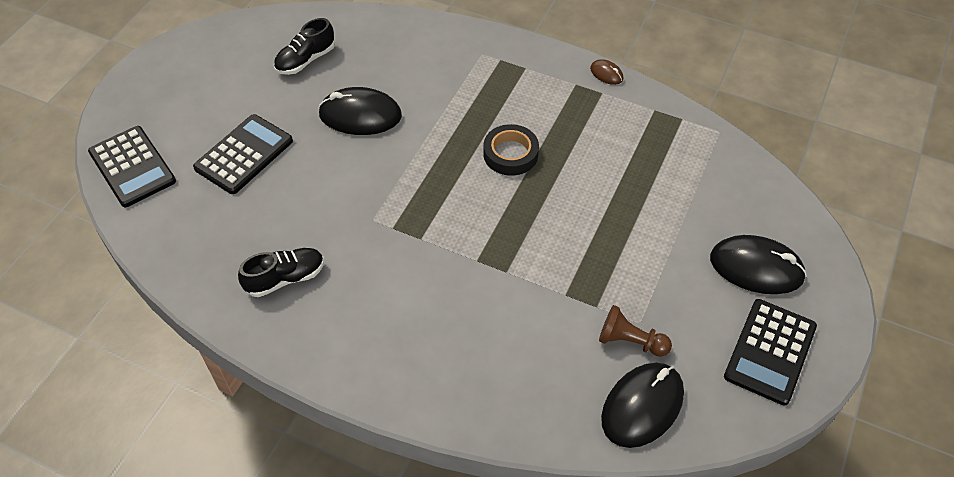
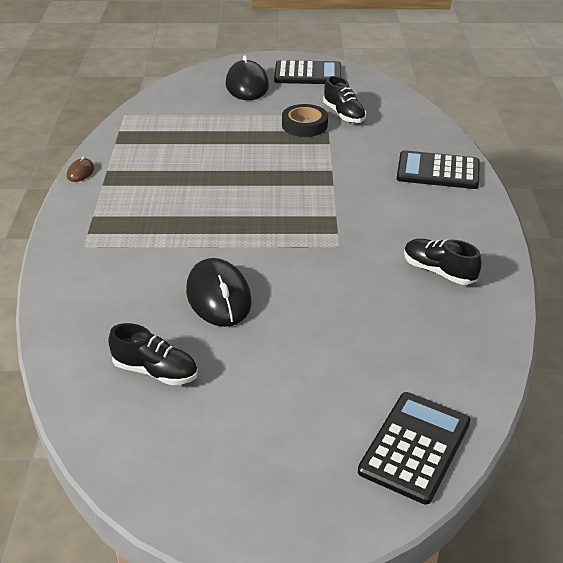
camera: 115 degrees left, 15 degrees down
(244, 154) = (328, 359): black calculator -> black calculator (438, 171)
(510, 154) = (211, 196): black tape -> black tape (304, 125)
(630, 341) = (344, 114): brown pawn -> black shoe
(642, 406) = (385, 103): black mouse -> none

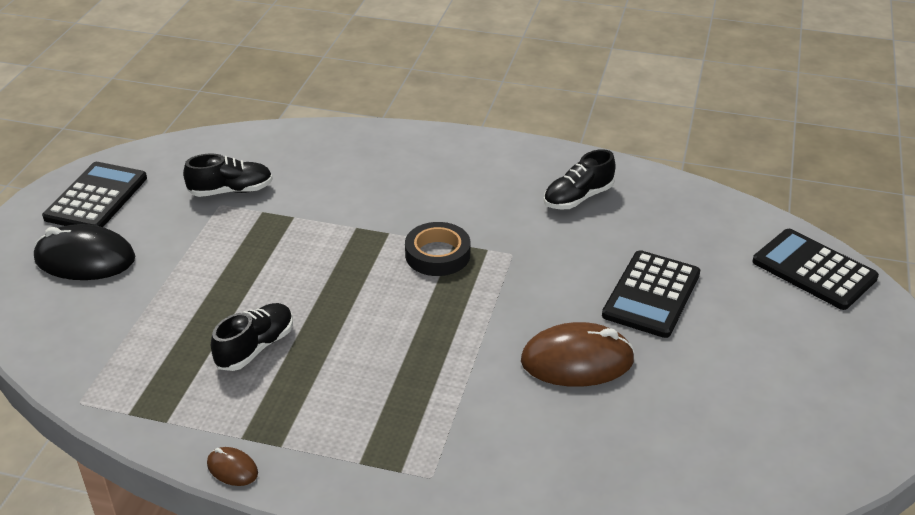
camera: 75 degrees left, 0 degrees up
(155, 371) = (694, 429): black shoe -> black shoe (255, 347)
(218, 296) = (577, 361): black mouse -> brown mouse
(304, 125) = (236, 227): black tape -> black tape (437, 254)
(438, 171) = (399, 154): black calculator -> black calculator (651, 294)

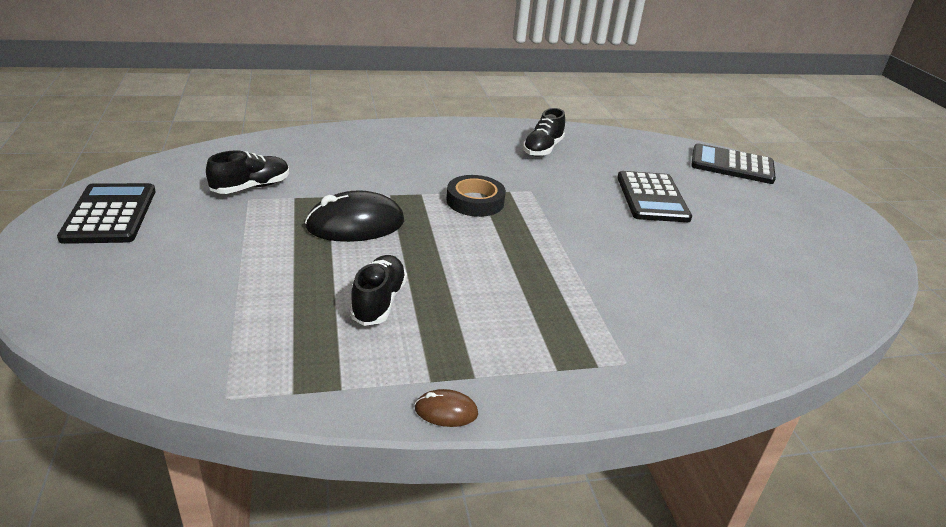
camera: 30 degrees left, 5 degrees down
(85, 259) = (135, 266): black mouse -> black mouse (355, 224)
(577, 361) = (647, 250): brown mouse -> none

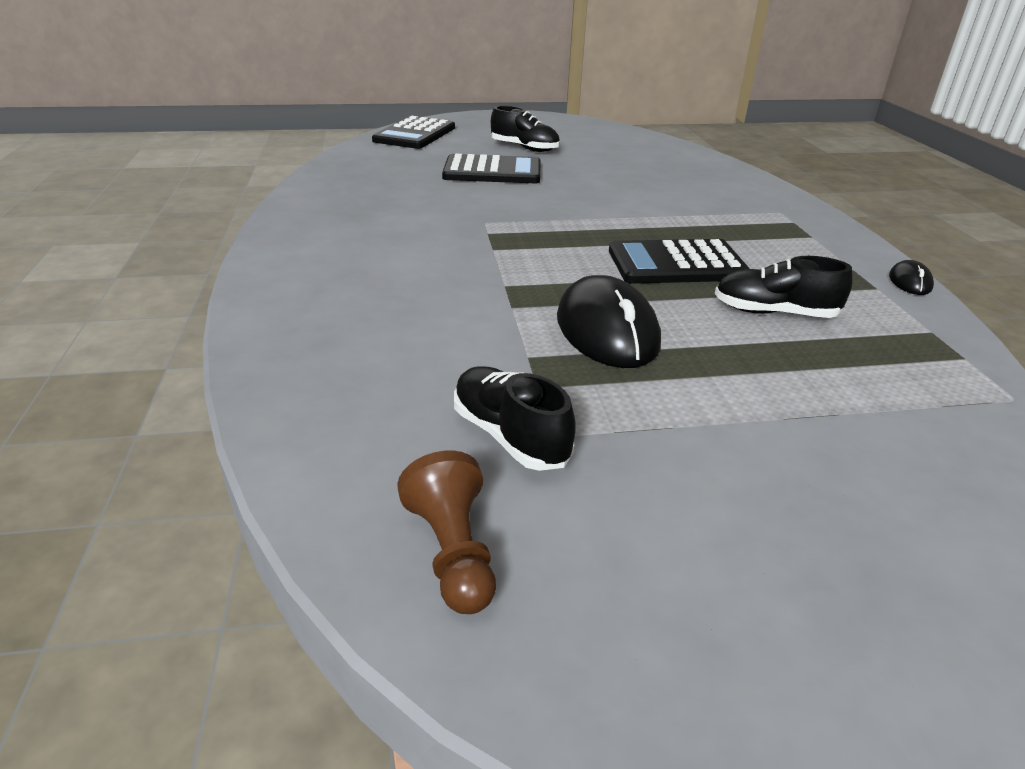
camera: 85 degrees left, 0 degrees up
(110, 214) = (674, 626): black calculator -> black calculator (677, 264)
(178, 172) = (453, 552): none -> brown pawn
(446, 411) = (910, 282): brown mouse -> black mouse
(475, 201) = (520, 253): black tape -> none
(543, 149) = (365, 207): black shoe -> black shoe (524, 148)

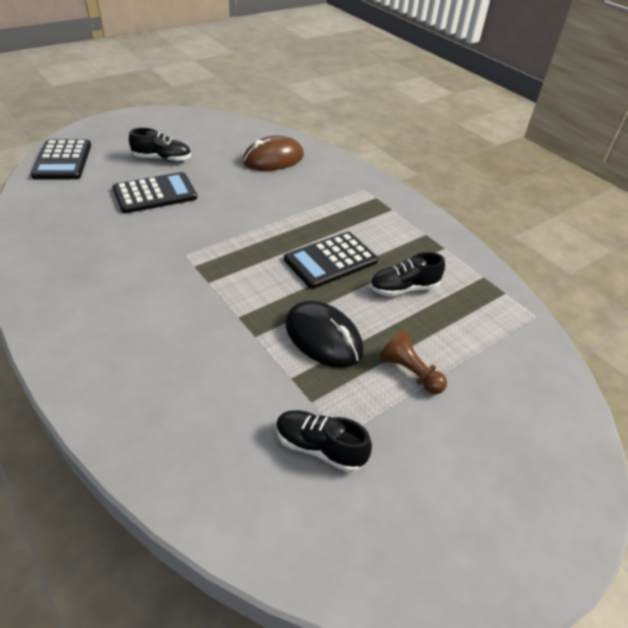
camera: 30 degrees left, 10 degrees up
(453, 552) = (341, 545): brown pawn -> brown pawn (410, 372)
(666, 168) = (273, 159): none -> brown mouse
(910, 282) = (458, 237): black mouse -> none

